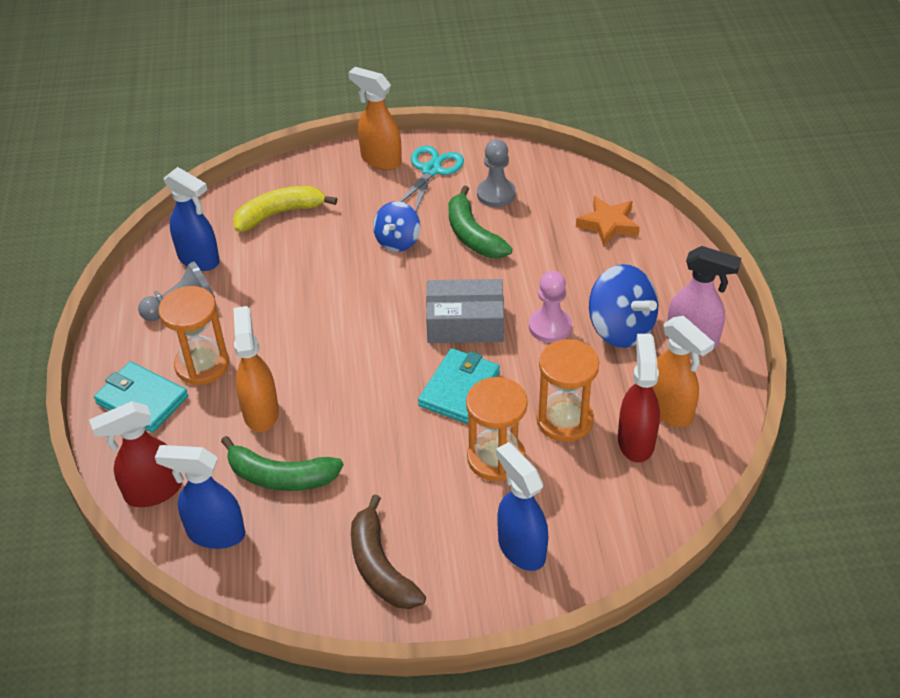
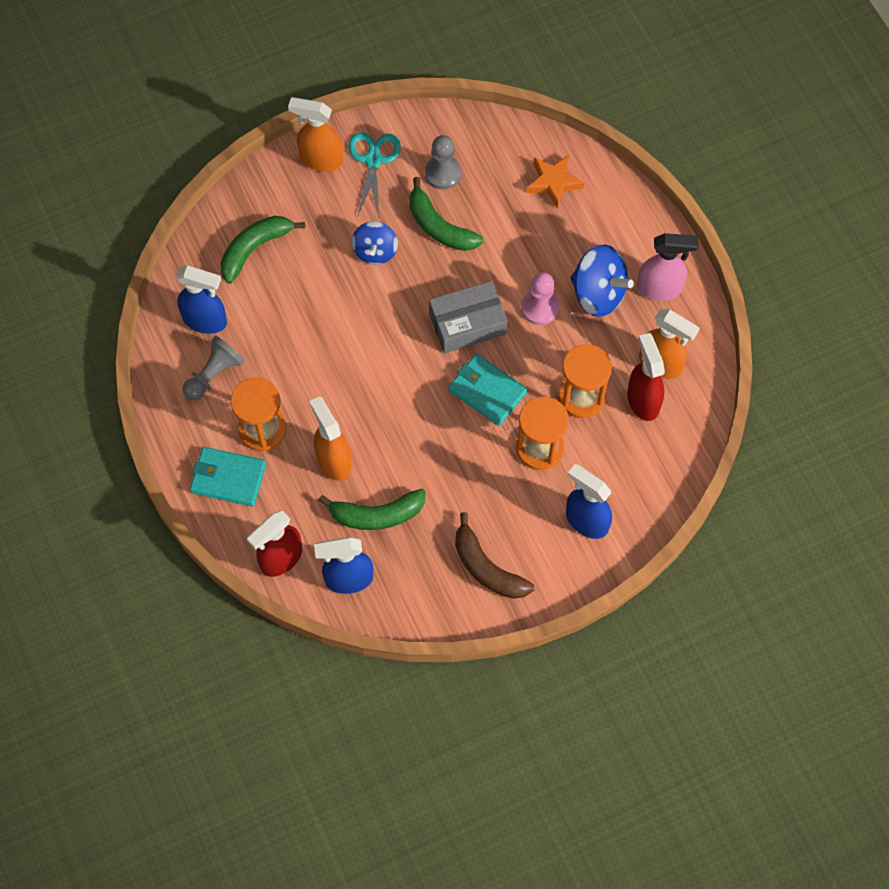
camera: 20 degrees left, 20 degrees up
(279, 214) = (254, 249): yellow banana -> green banana
(459, 389) = (487, 391): turquoise wallet -> turquoise wallet turned 60 degrees counterclockwise

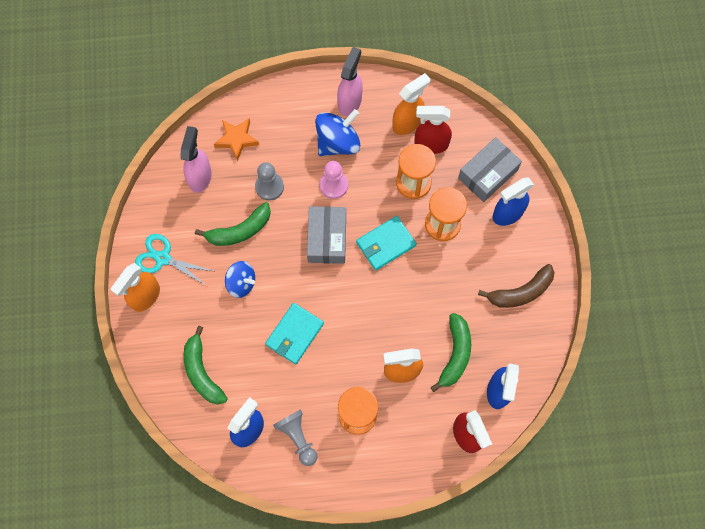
camera: 70 degrees left, 5 degrees up
(228, 478) = (388, 454): turquoise wallet -> turquoise wallet (294, 334)
(443, 173) = (196, 212): grey pawn -> grey pawn (269, 187)
(489, 161) = (200, 177): none -> pink spray bottle
(631, 481) = (488, 174): none -> grey box

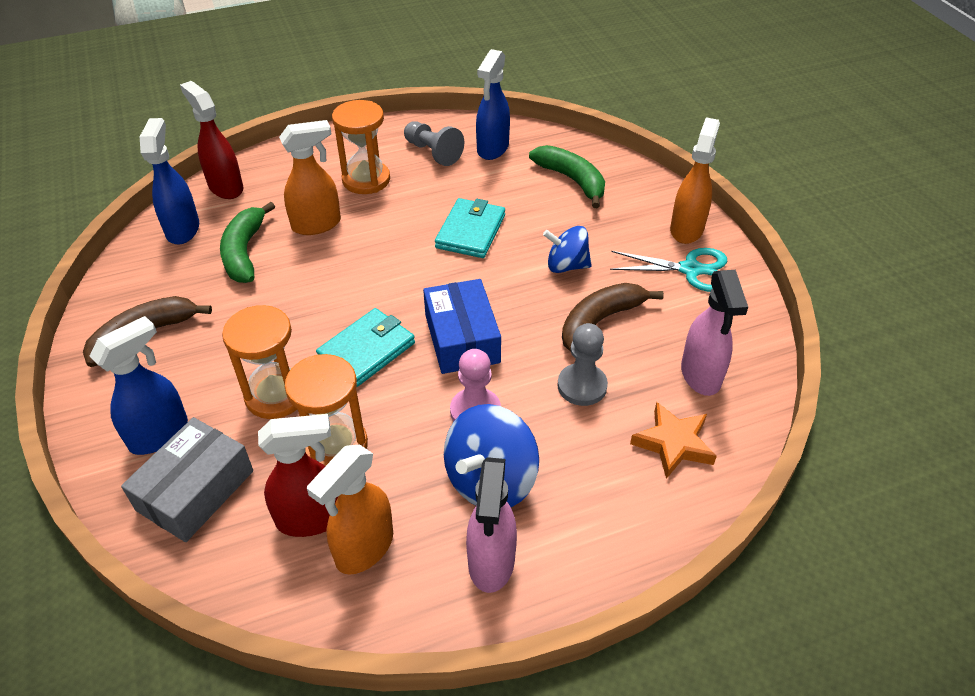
camera: 165 degrees right, 25 degrees down
(239, 230) = (600, 321): green banana -> brown banana
(327, 239) = (462, 338): grey box -> blue box

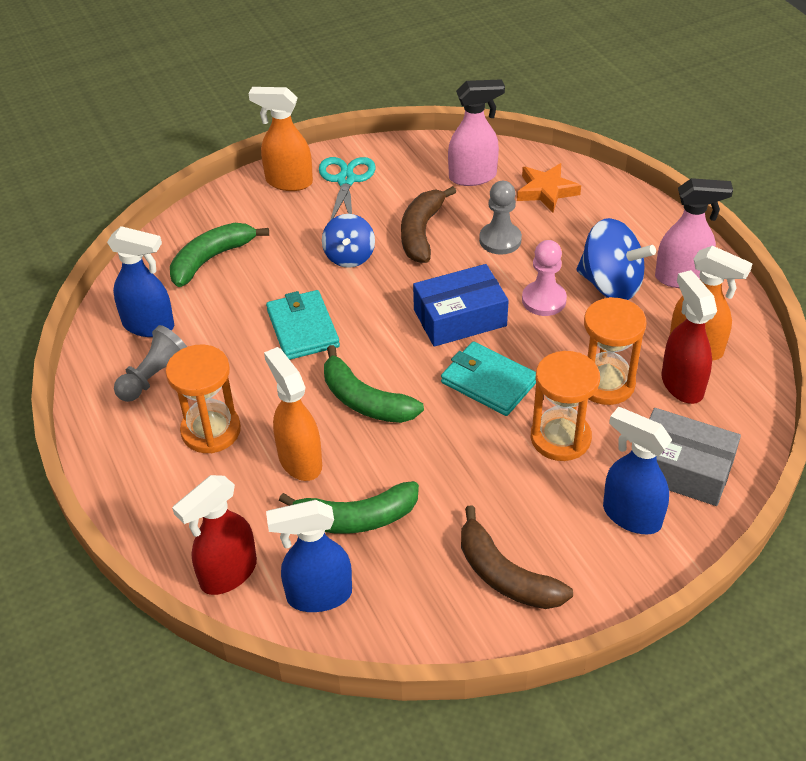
camera: 95 degrees left, 0 degrees up
(370, 265) = (365, 400): none -> green banana
(470, 231) = (302, 328): turquoise wallet -> turquoise wallet turned 60 degrees clockwise
(600, 321) = (421, 232): brown banana -> brown banana turned 60 degrees clockwise

